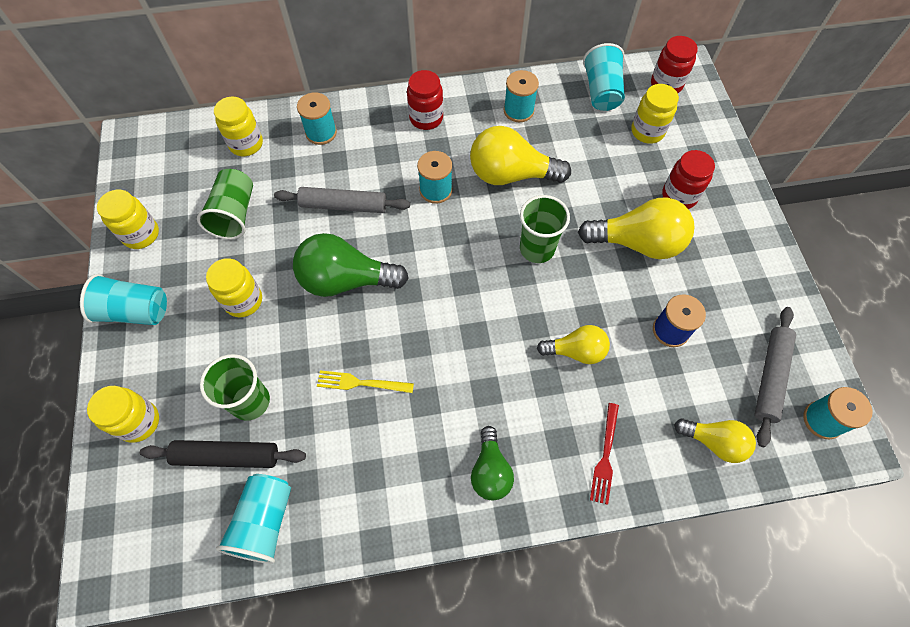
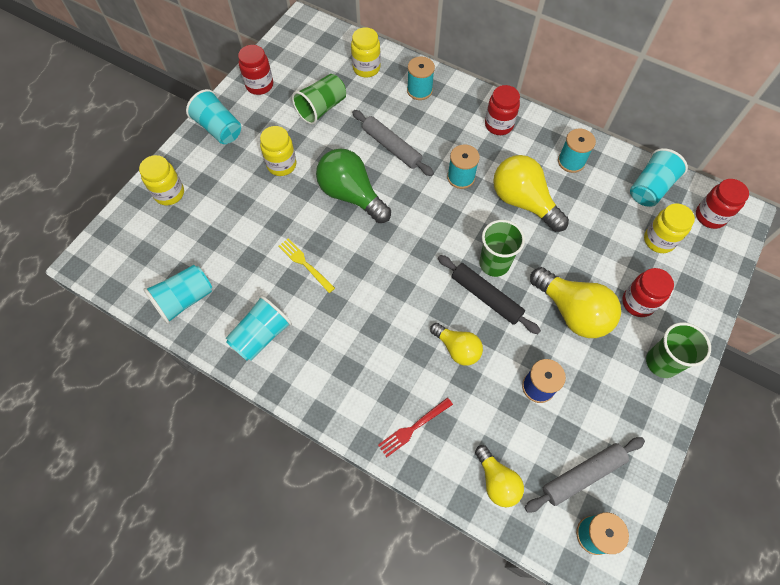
camera: 40 degrees right, 0 degrees up
(141, 234) = (259, 85): yellow jar -> red jar
(227, 456) = (197, 248): black rolling pin -> black rolling pin (486, 297)
(250, 401) = (235, 227): green cup -> green cup (662, 362)
(382, 490) = (261, 335): none -> turquoise cup
(490, 471) = (333, 376): green light bulb -> none

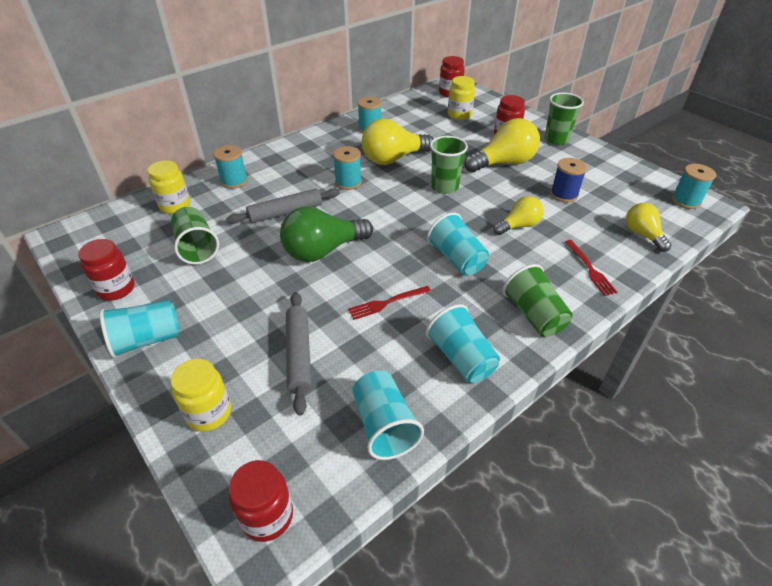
camera: 70 degrees left, 20 degrees down
(281, 165) = (246, 294): yellow jar -> none
(304, 264) = (386, 303): yellow fork -> red fork
(329, 384) = (534, 315): none -> green cup
(486, 297) = (474, 199): black rolling pin -> none
(496, 481) = (642, 235): yellow light bulb -> yellow light bulb turned 105 degrees counterclockwise
(498, 125) = (309, 151): red jar -> red jar (267, 516)
(582, 475) = (639, 194): grey rolling pin -> grey rolling pin (299, 354)
(650, 188) = (414, 106): turquoise cup -> turquoise cup (457, 259)

